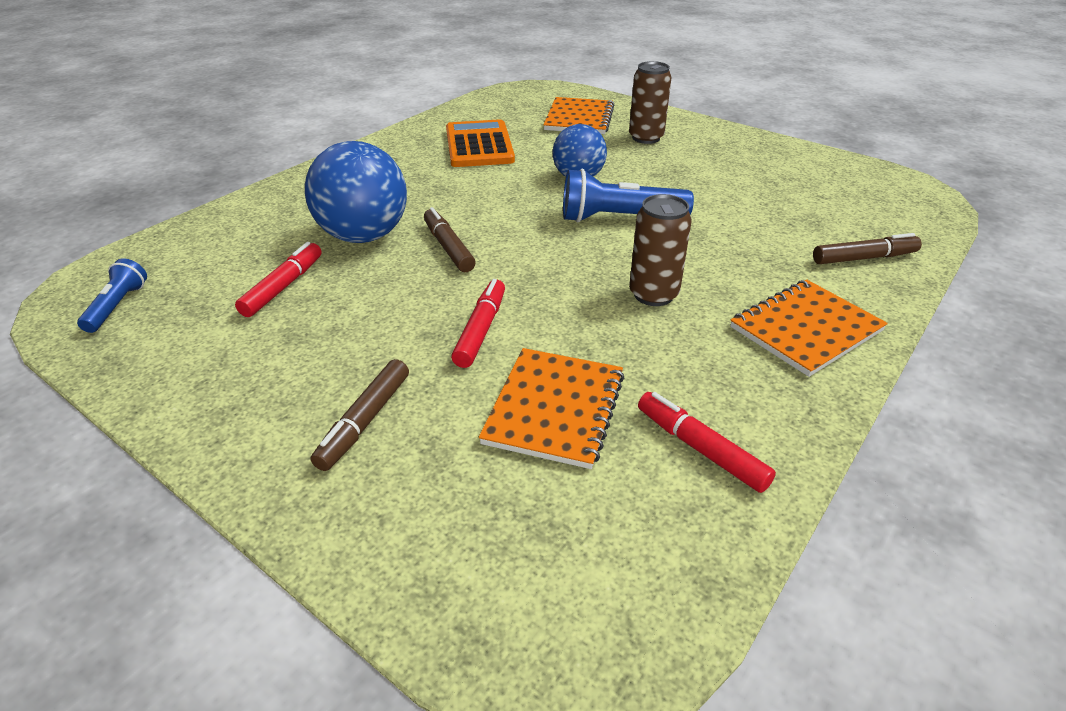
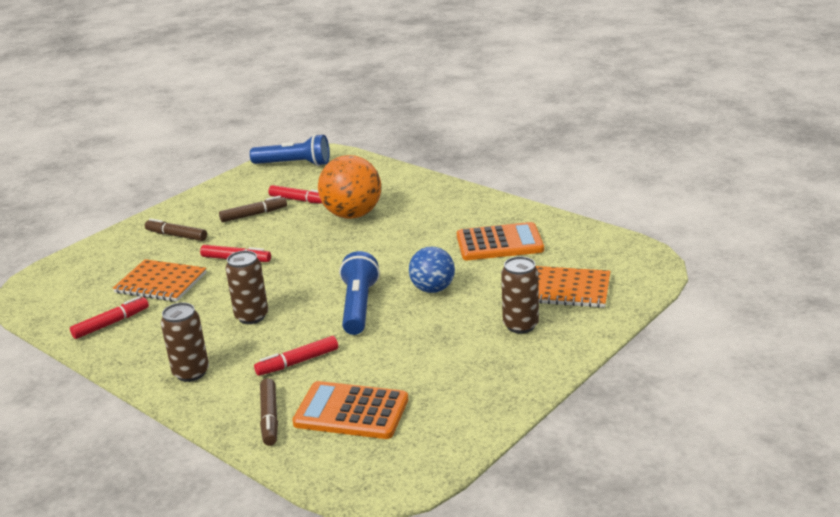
camera: 95 degrees right, 10 degrees down
(117, 306) = (294, 164): blue flashlight -> blue flashlight, size x1.76
(364, 236) = (352, 215): blue ball -> orange ball
(448, 247) = (331, 243): brown marker -> brown marker (253, 215)
(750, 249) = (297, 362): none -> red marker
(806, 329) = (191, 373): orange notebook -> brown can
(825, 212) = (351, 411): none -> orange calculator

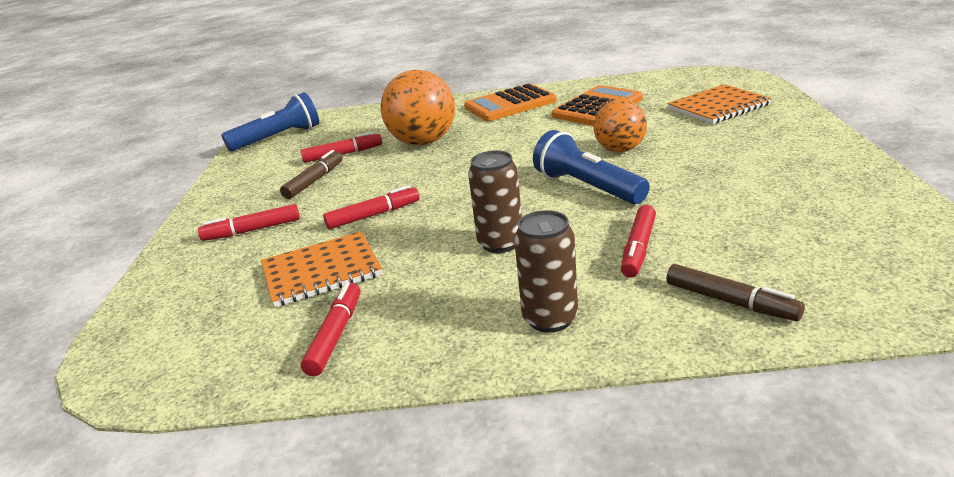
camera: 40 degrees left, 0 degrees up
(176, 236) = (252, 230): brown marker -> red marker
(351, 411) = (785, 252): orange calculator -> orange calculator (510, 104)
(433, 289) = (620, 150): blue ball -> orange ball
(520, 325) = (745, 137): brown can -> none

